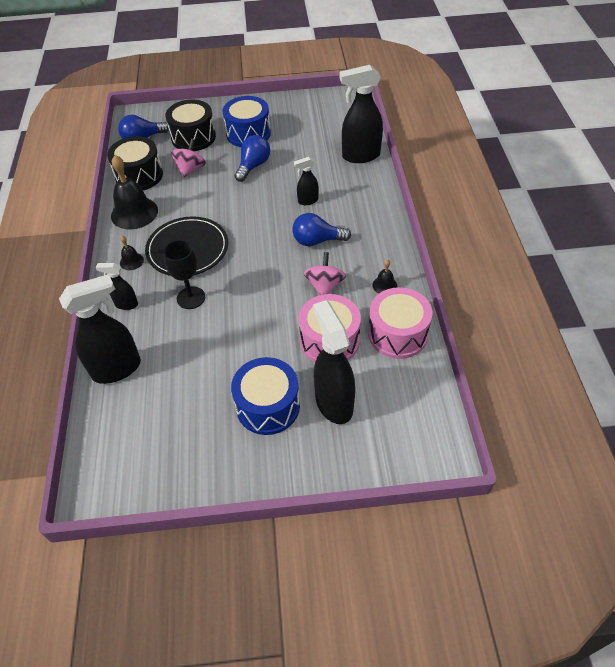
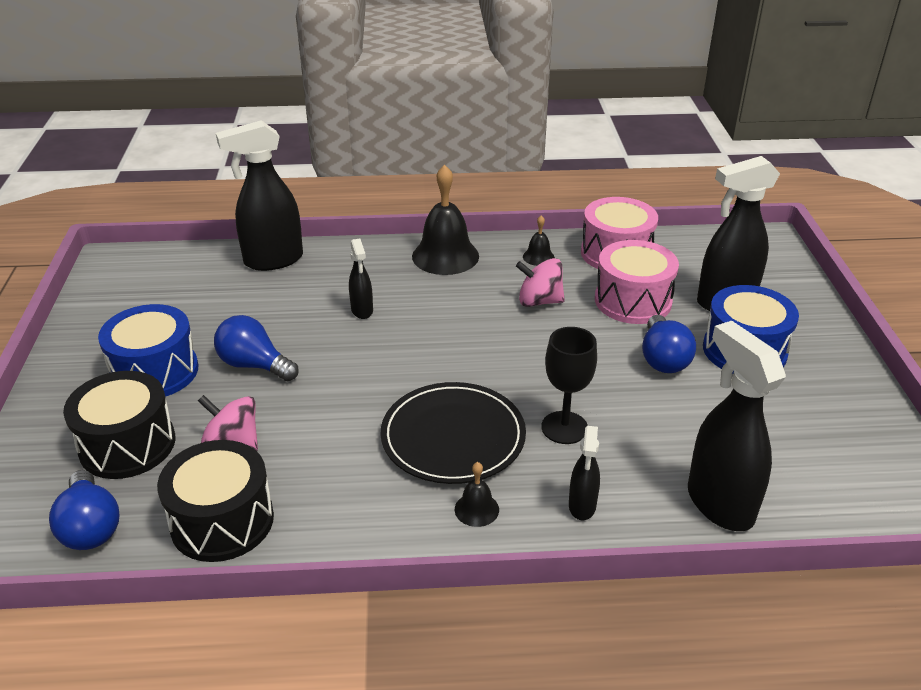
camera: 90 degrees left, 15 degrees down
(134, 213) = (341, 518): black bell -> black bell (445, 256)
(317, 241) = (451, 305): blue light bulb -> blue light bulb (663, 359)
(360, 156) = (273, 260): black spray bottle -> black spray bottle turned 75 degrees clockwise

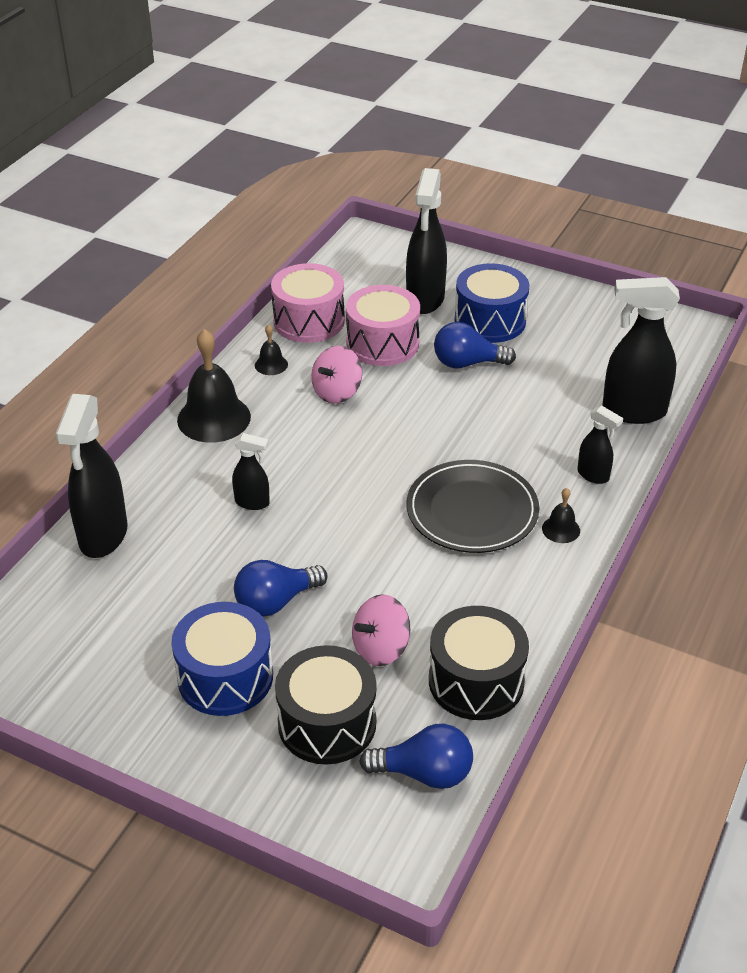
camera: 60 degrees left, 5 degrees up
(564, 427) = (506, 448): black goblet -> none
(663, 359) = (467, 363): blue light bulb -> blue light bulb turned 150 degrees clockwise

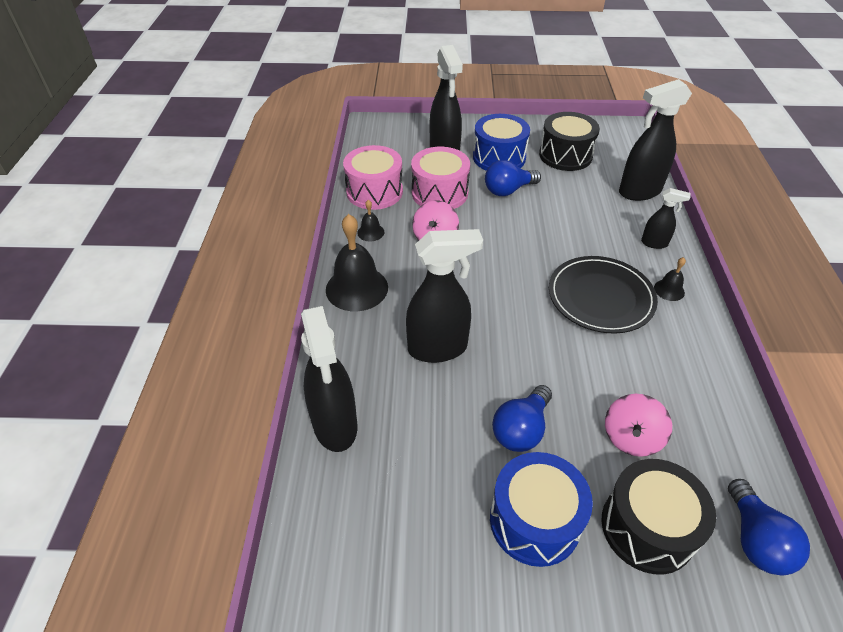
camera: 25 degrees left, 5 degrees up
(252, 502) = (438, 348): black spray bottle -> black spray bottle, size x1.95
(424, 773) = (755, 540): blue light bulb -> blue light bulb turned 105 degrees clockwise
(476, 681) = (720, 436): black drum -> black drum (565, 155)

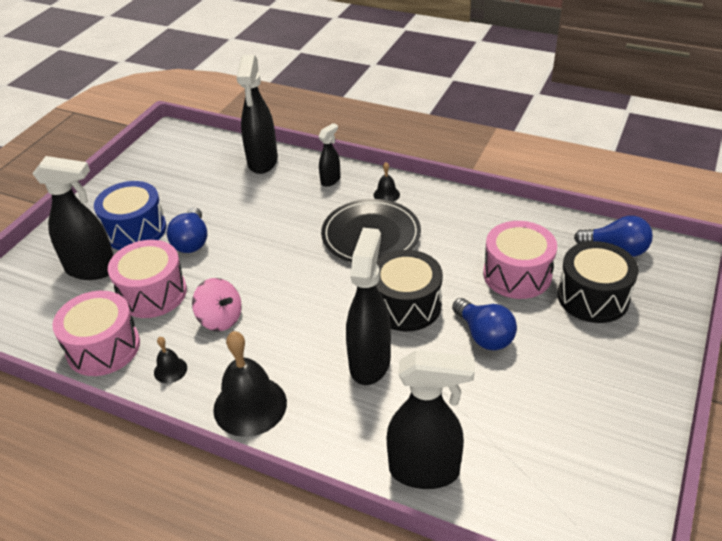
camera: 65 degrees left, 5 degrees down
(534, 520) = (569, 357): blue drum -> none
(565, 155) = (174, 185): black drum -> black drum (406, 305)
(631, 437) = (517, 275): pink spinning top -> pink drum

